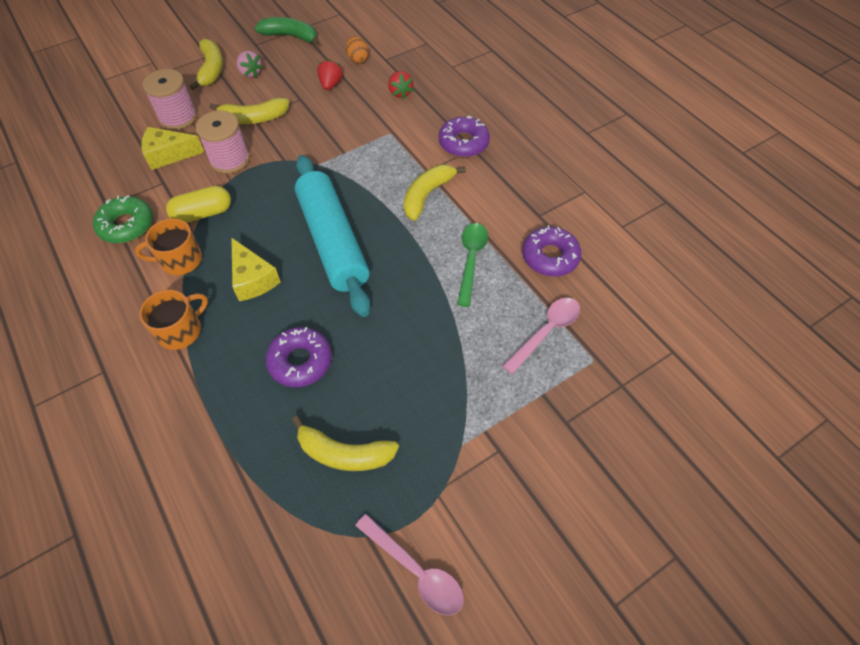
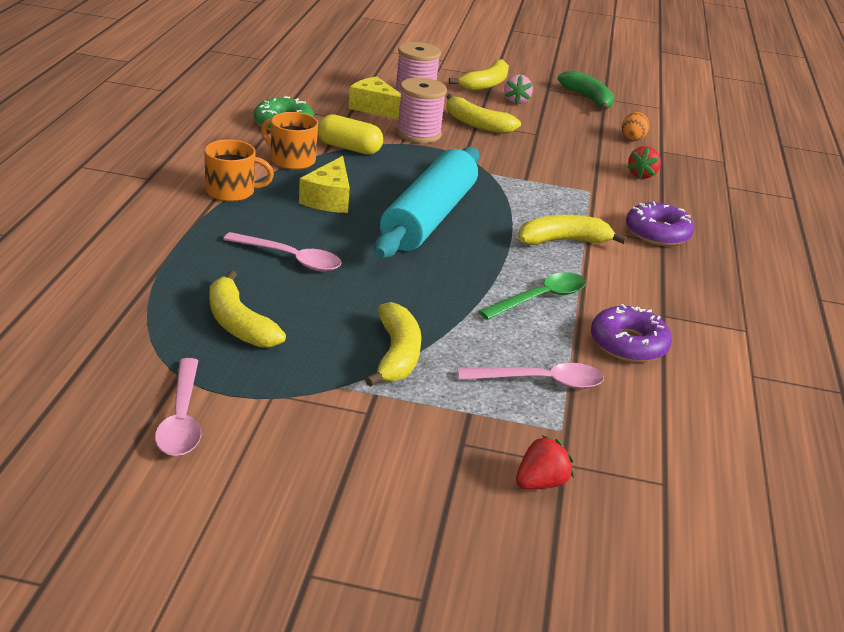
camera: 40 degrees right, 25 degrees down
(300, 361) = (290, 259): purple donut -> pink spoon
(330, 84) = (580, 139): red strawberry -> red strawberry (540, 483)
(458, 386) = (396, 355): none -> yellow banana

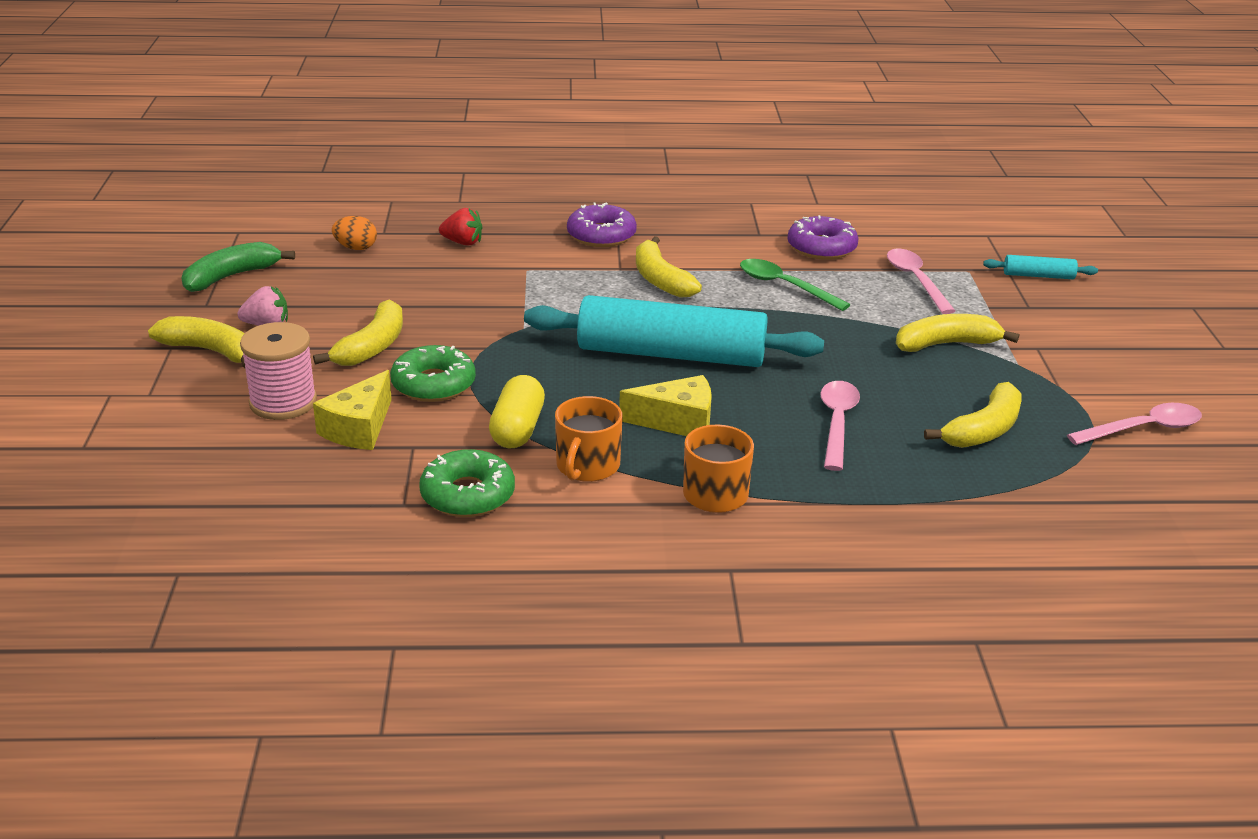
camera: 100 degrees left, 0 degrees up
(418, 134) = (433, 384): pink spool -> green donut
(540, 483) = (1038, 276): red strawberry -> turquoise rolling pin

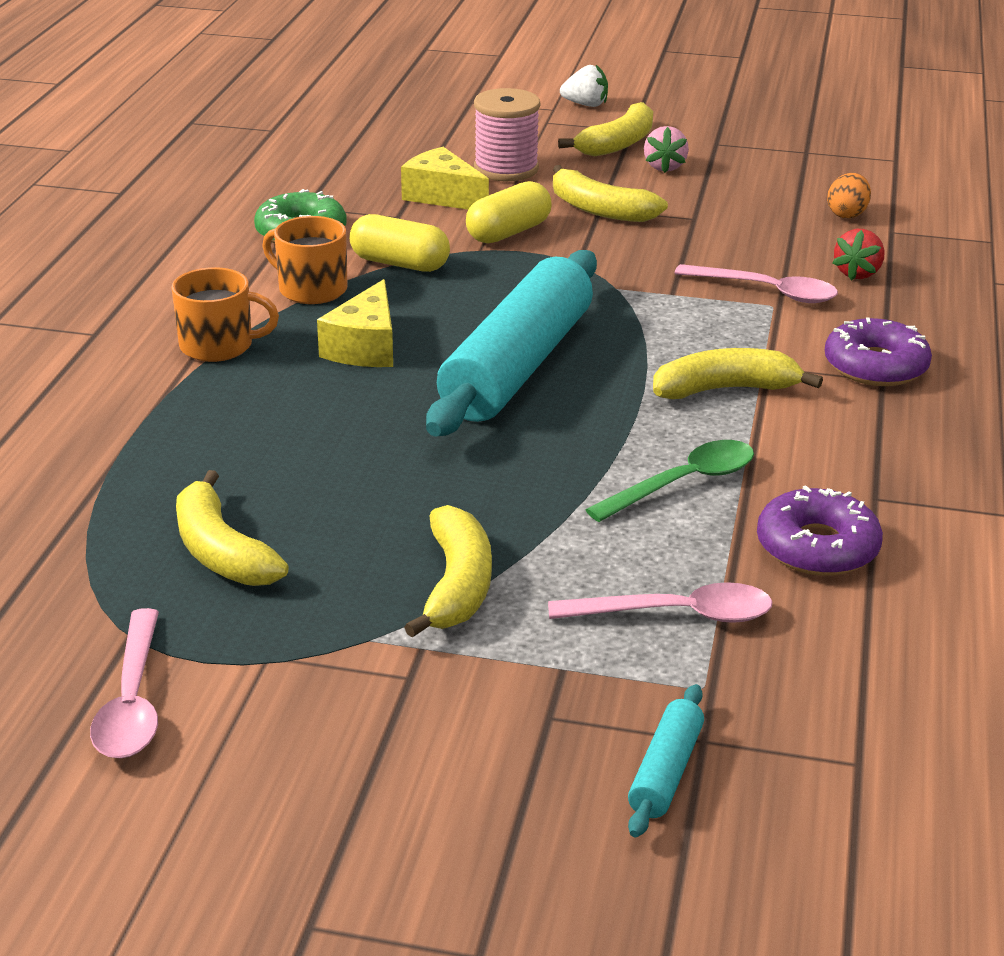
camera: 105 degrees right, 0 degrees up
(98, 377) = (585, 105): none -> white strawberry
(231, 276) = (780, 154): green banana -> none
(433, 384) = (508, 232): green donut -> yellow capsule
(837, 423) = (303, 445): pink spoon -> pink spoon (766, 291)

